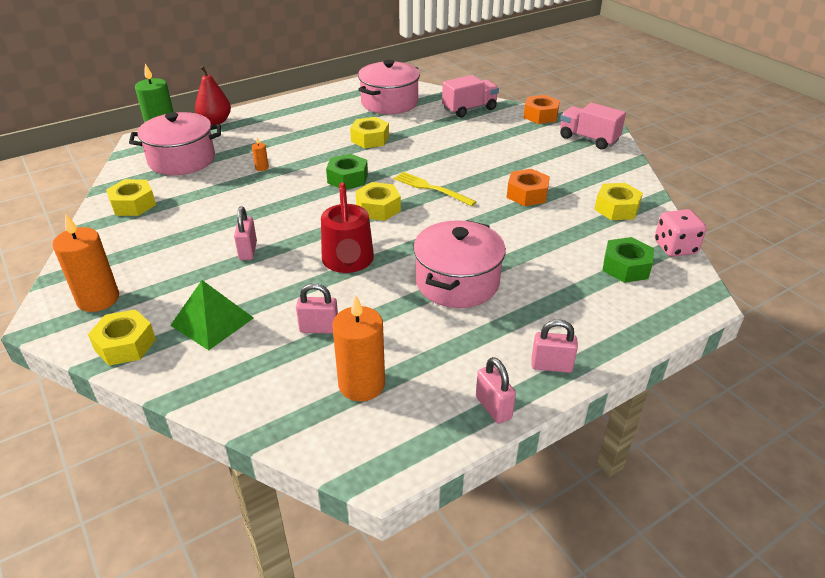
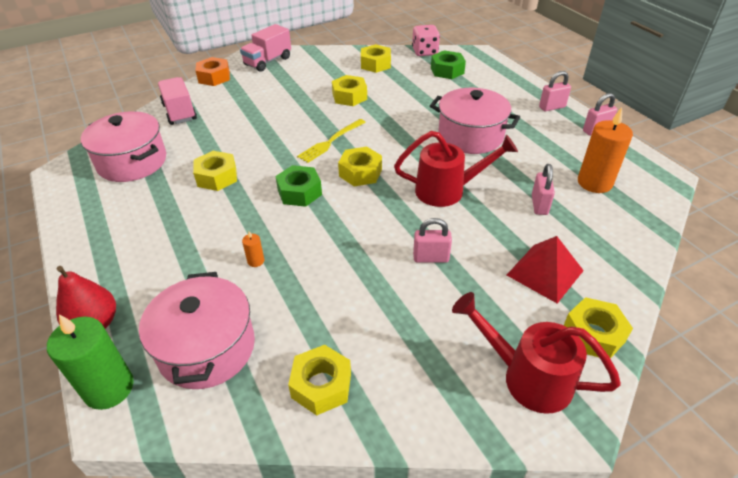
camera: 85 degrees left, 5 degrees up
(98, 299) = (527, 377): orange candle -> red watering can
(212, 321) = (545, 272): green pyramid -> red pyramid
(527, 194) = (349, 96): orange nut -> yellow nut
(551, 366) = (552, 107): pink padlock -> pink padlock turned 60 degrees clockwise

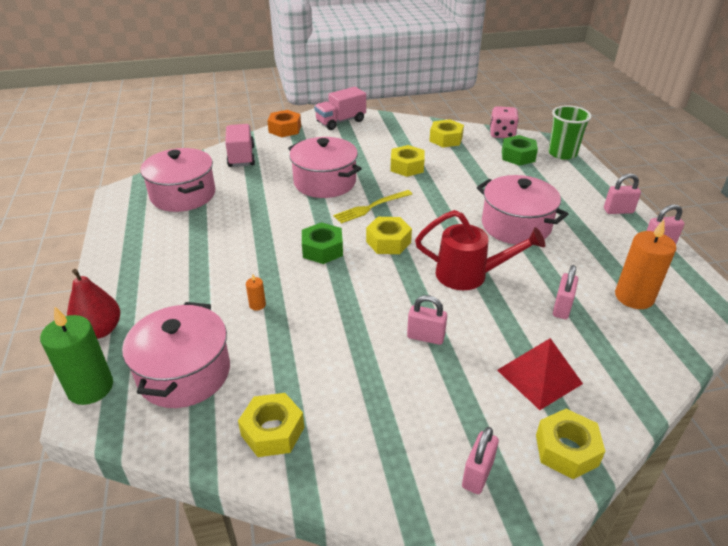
camera: 15 degrees right, 5 degrees down
(217, 177) = (252, 221): yellow nut -> none
(275, 124) = (325, 182): none -> pink pot
(484, 62) = (562, 153): none -> green cup
(527, 377) = (477, 474): red watering can -> pink padlock

